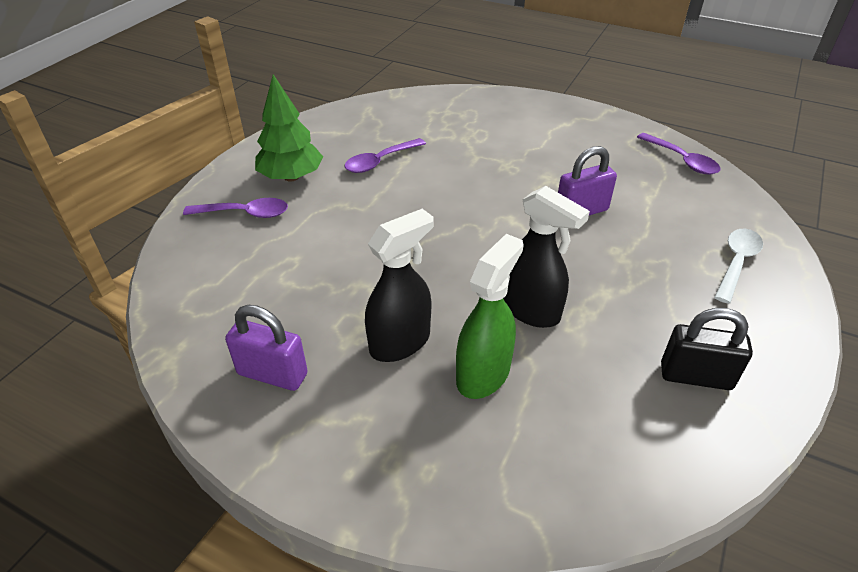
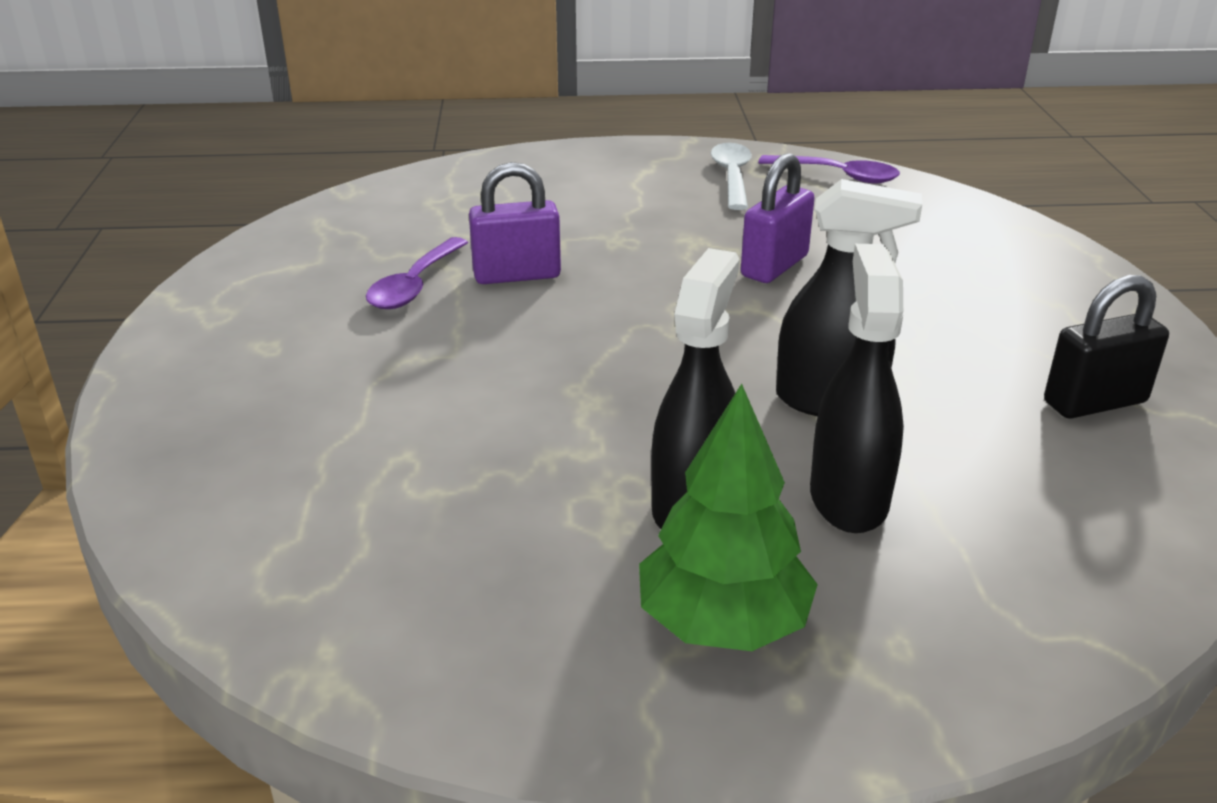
camera: 30 degrees left, 10 degrees down
(245, 213) = (246, 422): purple spoon -> none
(272, 374) = (536, 624): purple padlock -> purple padlock (517, 275)
(291, 177) = (279, 347): green tree -> green tree (723, 623)
(483, 374) = (848, 498): green spray bottle -> black spray bottle
(736, 263) = (1013, 268): white spoon -> white spoon (732, 177)

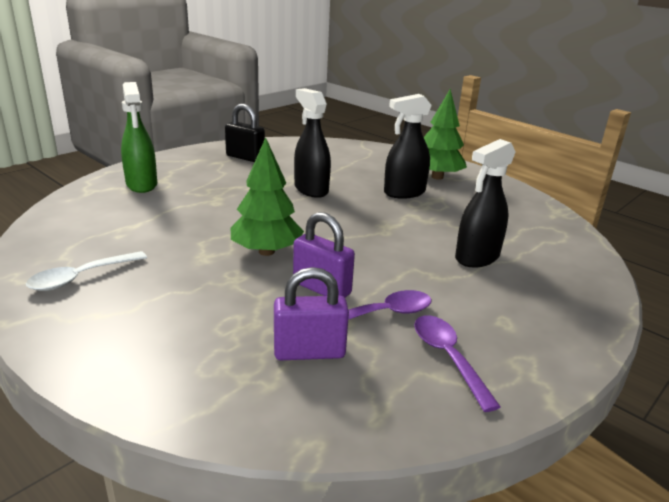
camera: 135 degrees left, 5 degrees down
(651, 277) = (266, 251): none -> green tree
(774, 266) = (209, 227): purple padlock -> purple padlock (309, 352)
(838, 176) = (45, 245): purple spoon -> purple spoon (448, 357)
(848, 498) = (359, 176): black spray bottle -> black spray bottle (477, 257)
(1002, 265) = (142, 185): none -> green spray bottle

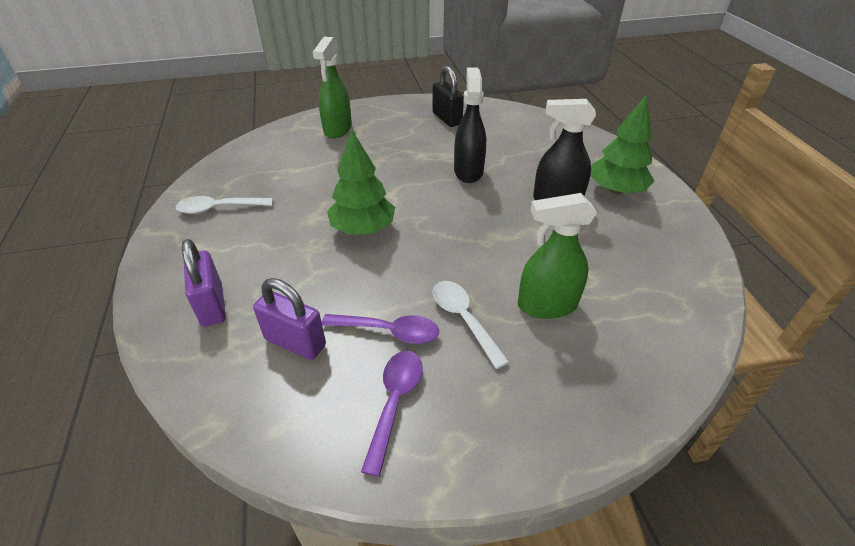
camera: 35 degrees right, 15 degrees up
(321, 288) = (367, 284): purple padlock -> purple padlock (212, 305)
(430, 285) = (463, 319): none -> white spoon
(477, 257) = (546, 305): black spray bottle -> green spray bottle

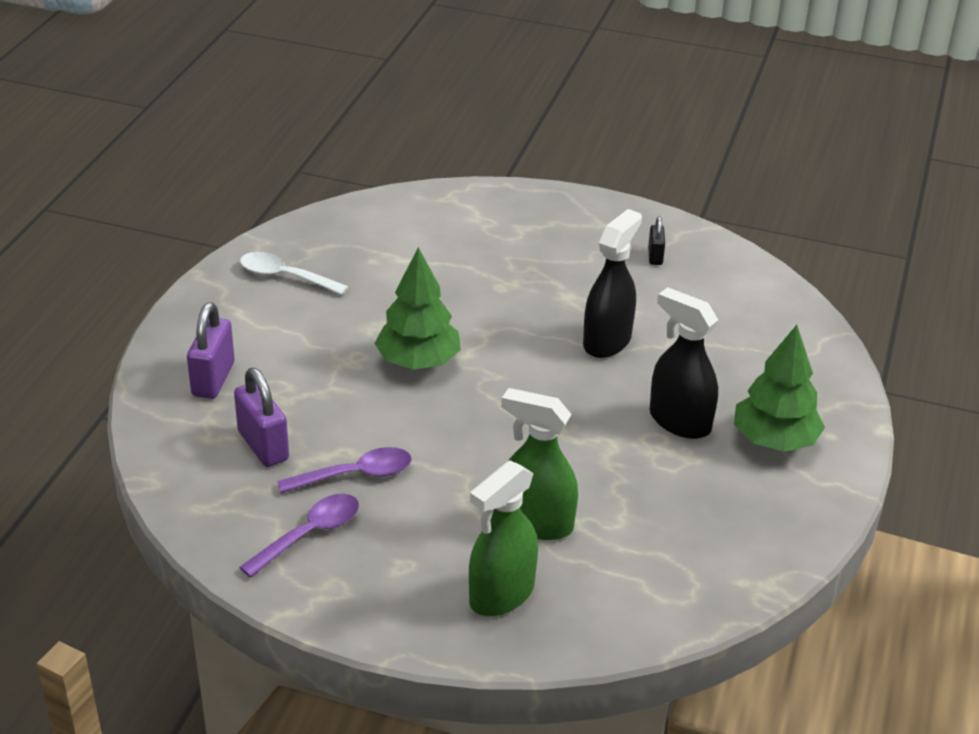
camera: 30 degrees right, 5 degrees down
(337, 129) = (496, 221): green spray bottle -> green spray bottle (501, 594)
(389, 331) = (355, 475): purple spoon -> purple spoon turned 60 degrees counterclockwise
(447, 119) = (655, 256): black padlock -> black padlock, size x0.57
(463, 319) = (438, 496): white spoon -> none

